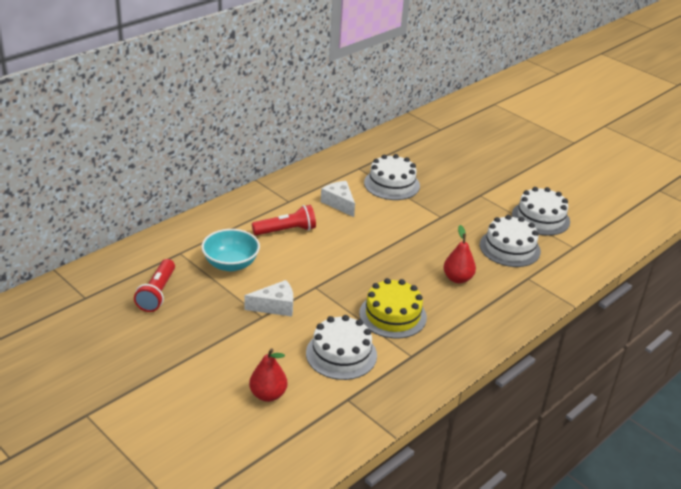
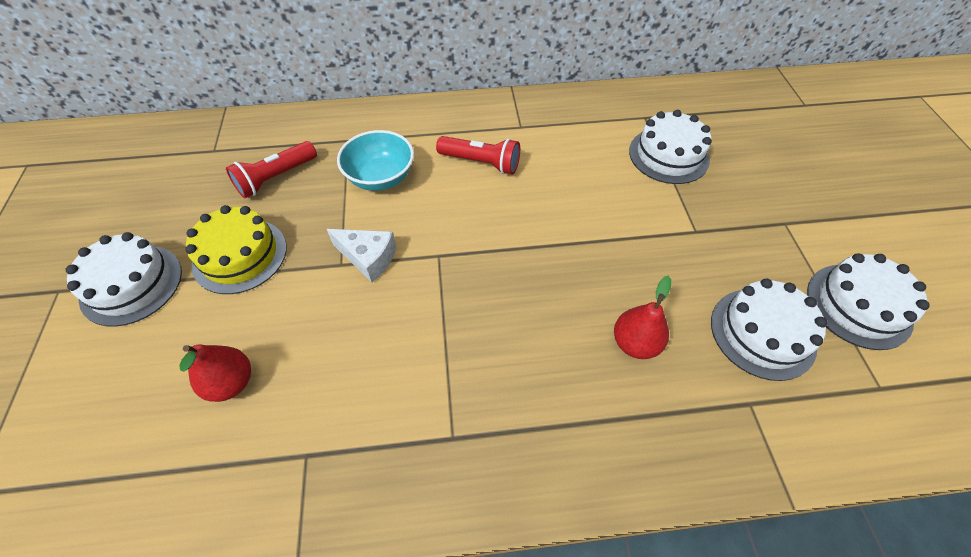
camera: 40 degrees right, 20 degrees up
(339, 203) = (577, 154): white cheese -> none
(341, 354) = (369, 375): white cake -> white cake (131, 284)
(392, 315) = (490, 353): yellow cake -> yellow cake (240, 255)

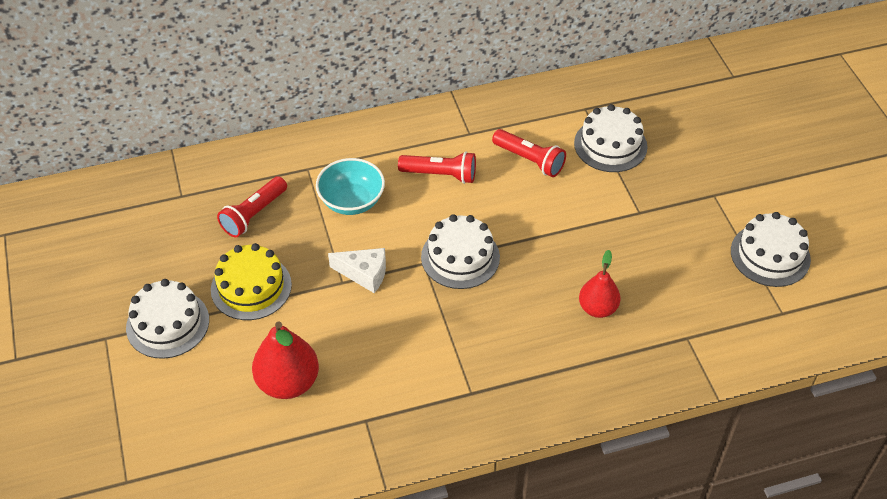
camera: 10 degrees left, 5 degrees down
(231, 382) = (288, 382): red pear -> red pear, size x1.52
(578, 160) = (529, 160): none -> red flashlight
(762, 333) = (695, 286): white cake -> white cake (460, 257)

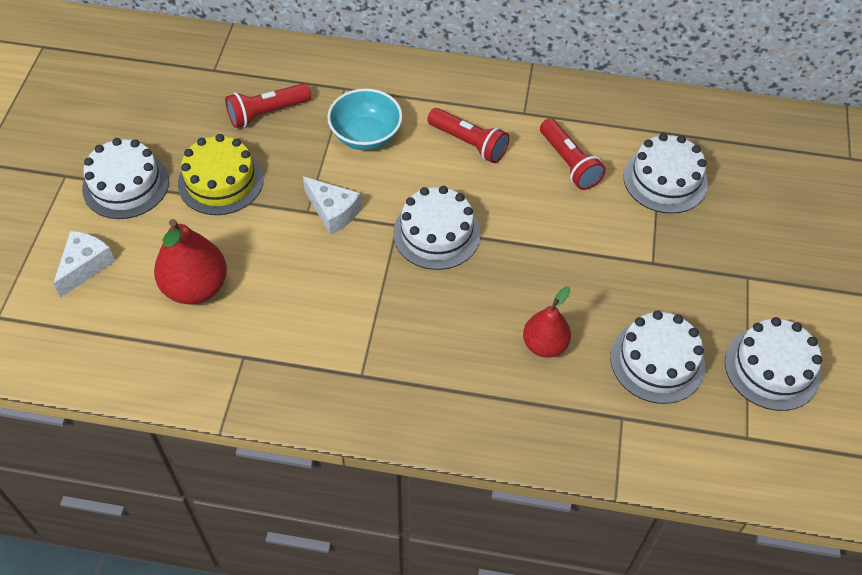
camera: 25 degrees right, 5 degrees up
(178, 406) = (85, 266): none -> white cheese
(687, 285) = (657, 361): none -> white cake

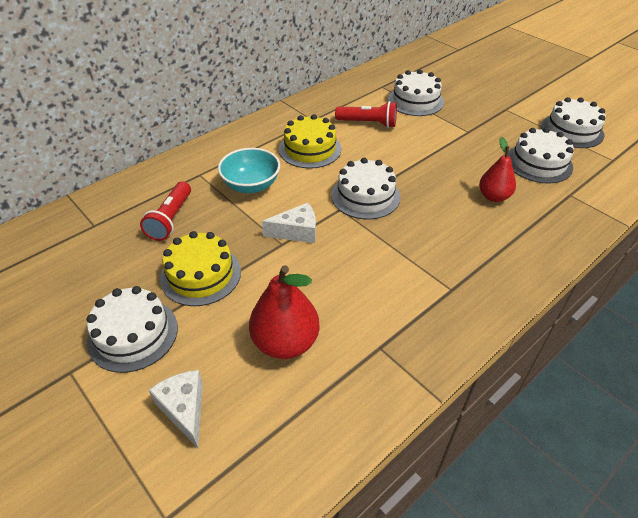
camera: 50 degrees left, 10 degrees down
(468, 143) = (310, 149): red flashlight -> yellow cake

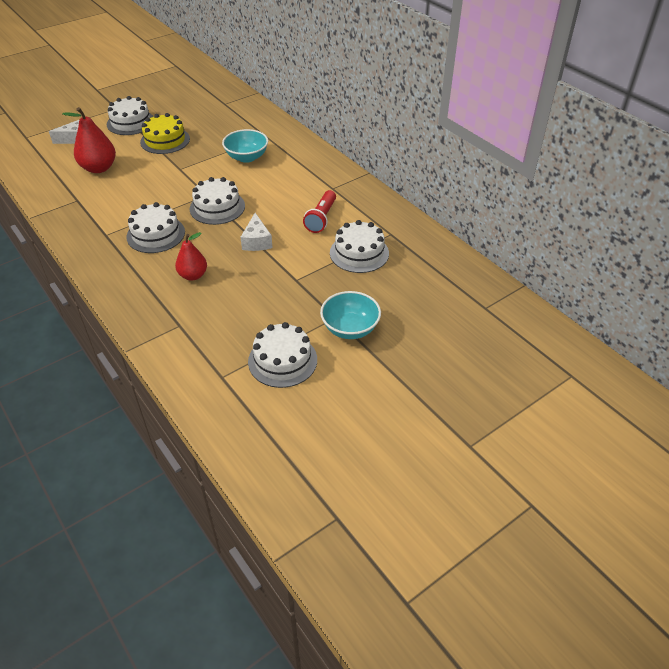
camera: 95 degrees right, 0 degrees up
(170, 219) = (220, 128): red flashlight -> none
(296, 232) = (189, 175): white cheese -> white cheese (257, 241)
(310, 149) = (287, 184): yellow cake -> none
(515, 101) = (350, 328): none -> turquoise bowl
(539, 163) = (232, 317): white cake -> white cake (156, 234)

